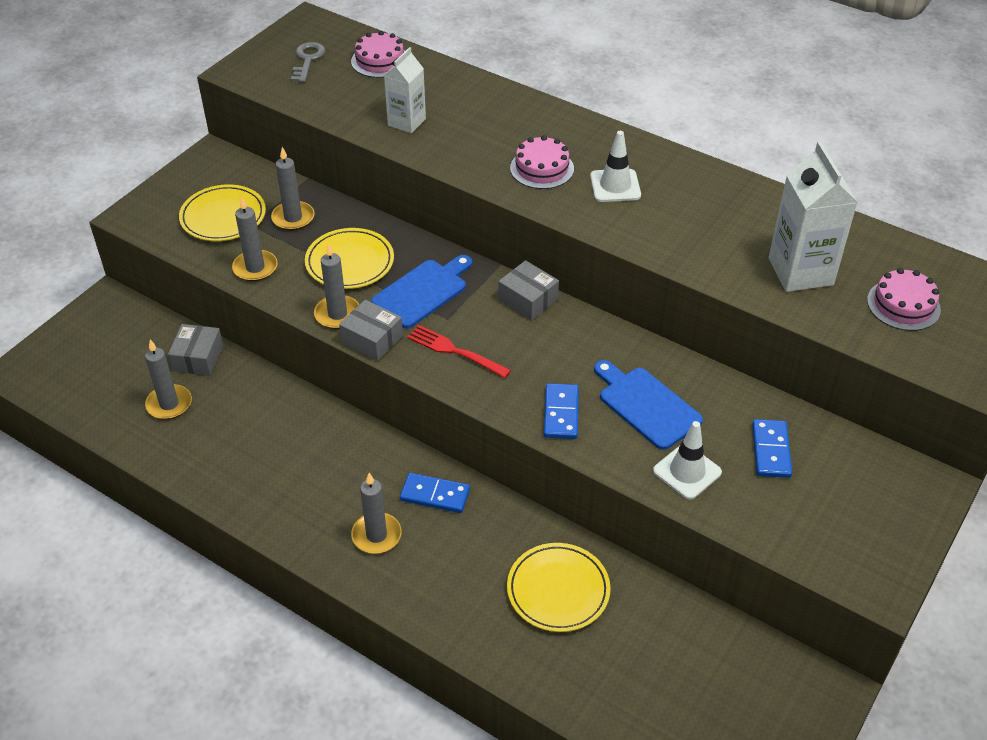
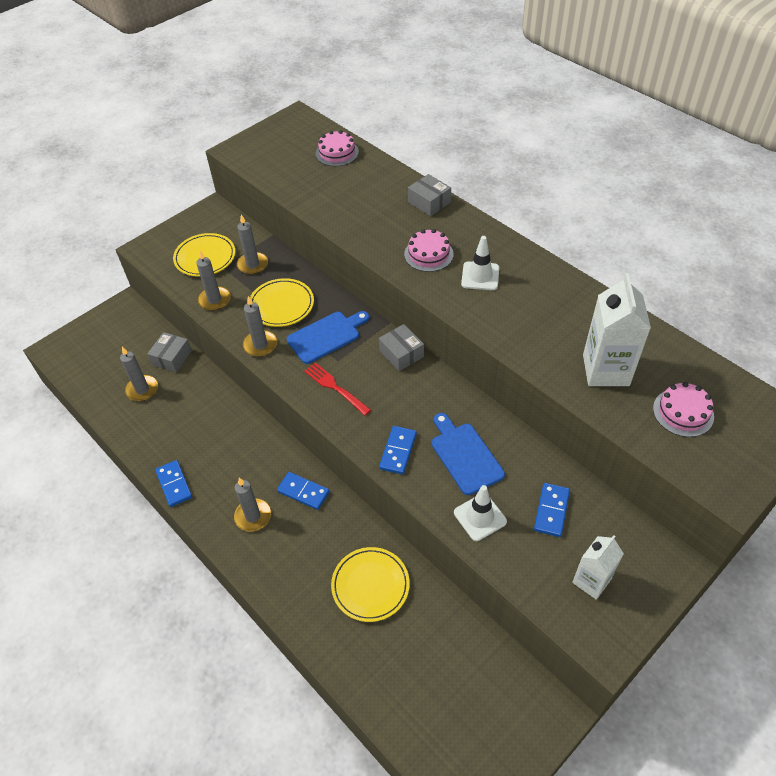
camera: 15 degrees right, 5 degrees up
(254, 514) = (174, 484): none -> blue domino
(307, 60) = (286, 146): grey key -> none
(372, 339) = (278, 368): grey box -> grey box (429, 202)
(406, 122) = (340, 204): white carton -> white carton (591, 581)

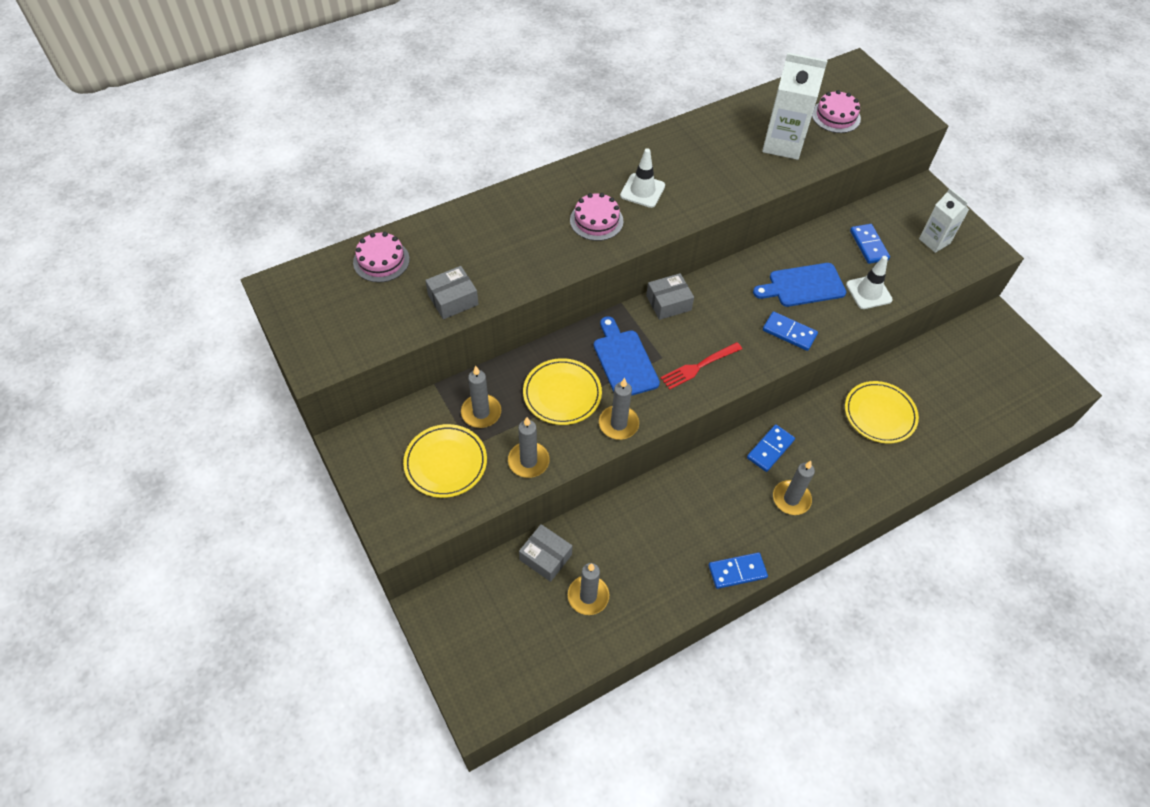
camera: 80 degrees left, 5 degrees up
(429, 202) = (513, 201): grey box -> grey box (453, 299)
(551, 511) = (868, 245): blue domino -> blue domino turned 45 degrees clockwise

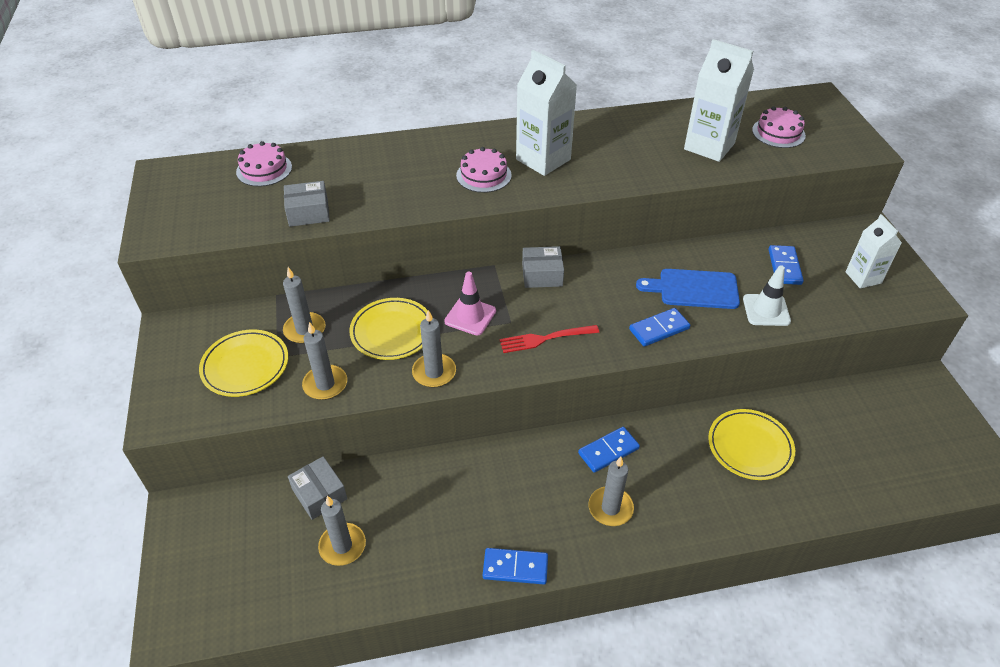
camera: 20 degrees right, 10 degrees down
(624, 361) = (470, 316): blue cutting board -> pink traffic cone
(642, 191) = (543, 159): white traffic cone -> white carton
(789, 332) = (659, 329): blue domino -> blue domino turned 75 degrees counterclockwise

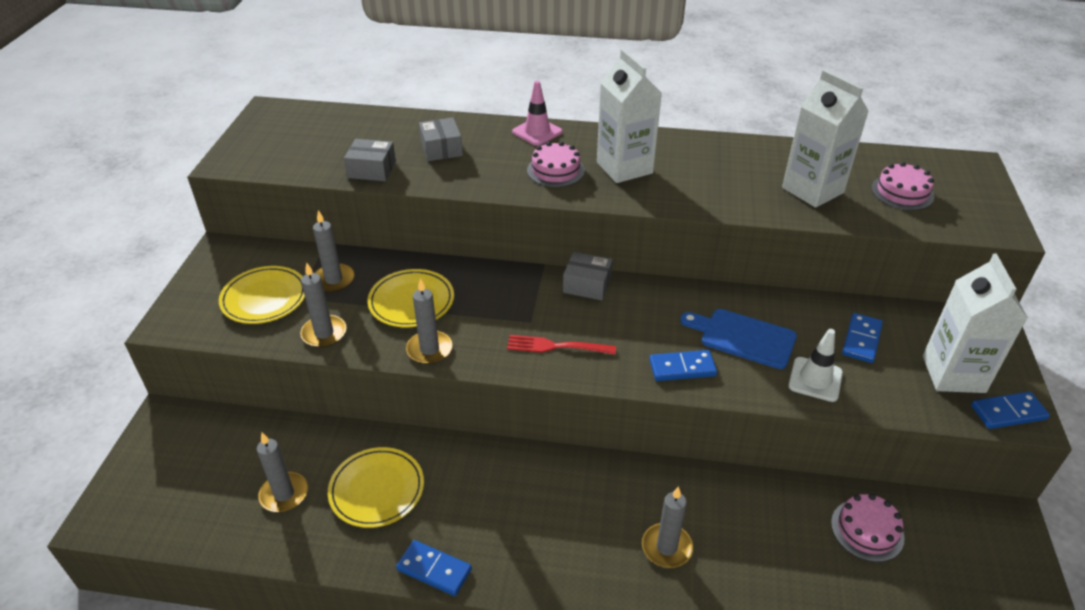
camera: 20 degrees right, 5 degrees down
(264, 169) = (356, 124): pink cake -> pink cake (867, 530)
(319, 494) = (289, 440): grey box -> grey box (441, 149)
(470, 316) = (493, 306): pink traffic cone -> pink traffic cone (537, 132)
(608, 451) = (589, 484): blue domino -> blue domino (1008, 412)
(610, 508) = (562, 542): grey candle -> grey candle (666, 547)
(750, 447) = (749, 526): yellow plate -> yellow plate (377, 490)
(863, 277) = (953, 374): white carton -> white carton, size x1.59

